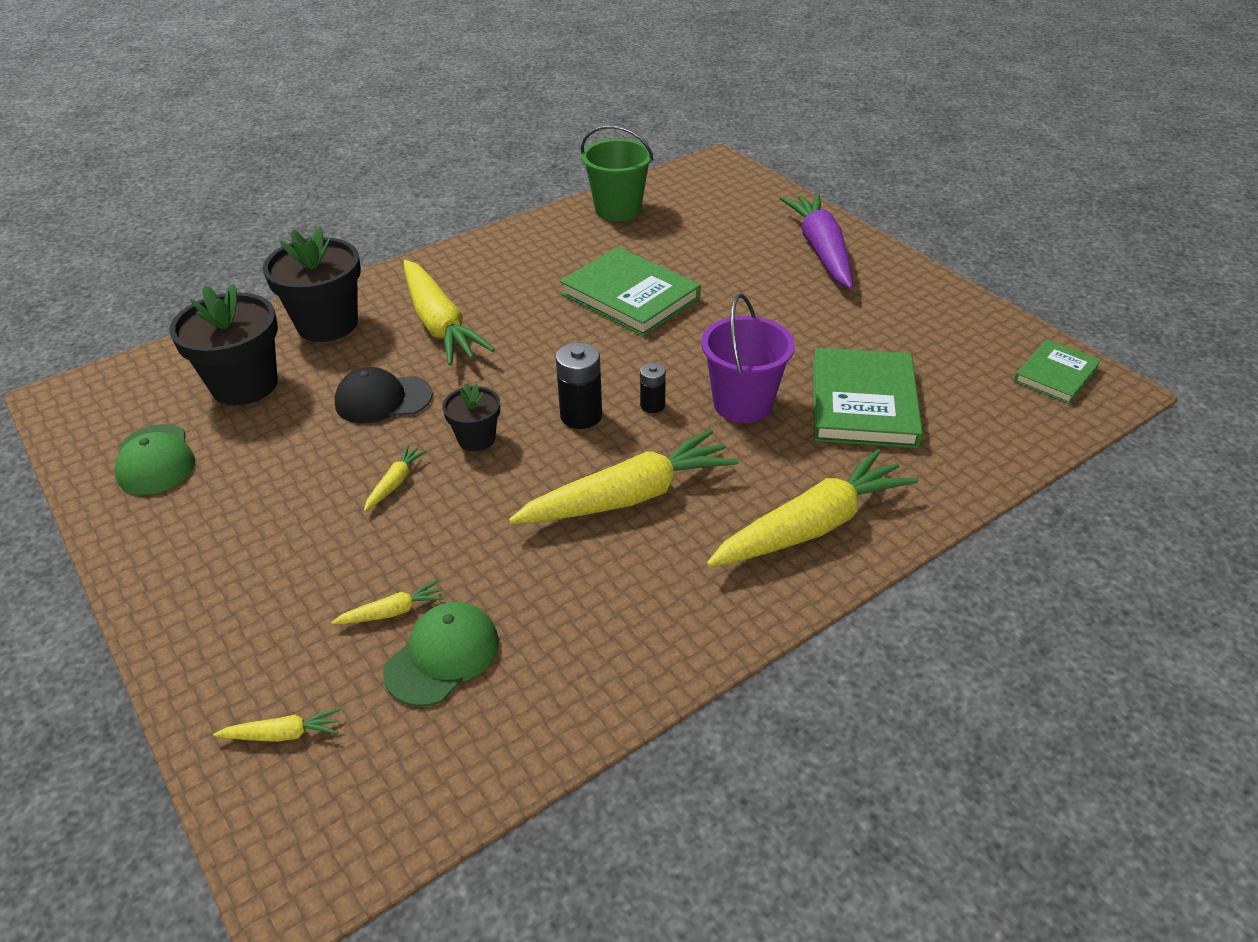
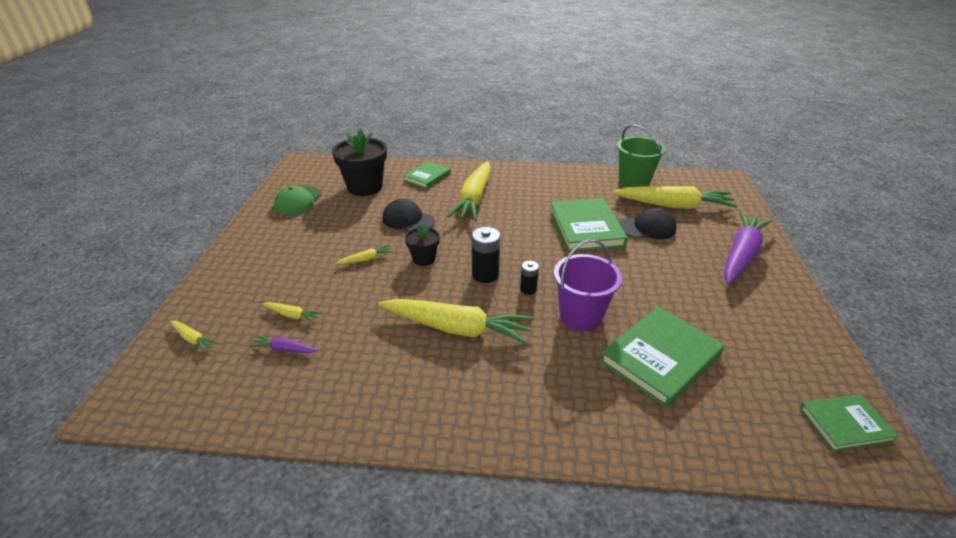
camera: 40 degrees right, 5 degrees down
(327, 324) = (427, 177): black flower pot -> green book
(443, 656) = (284, 349): green cap -> purple carrot
(697, 263) = (647, 227): none -> black cap
(811, 526) = (536, 409): yellow carrot -> yellow carrot (674, 205)

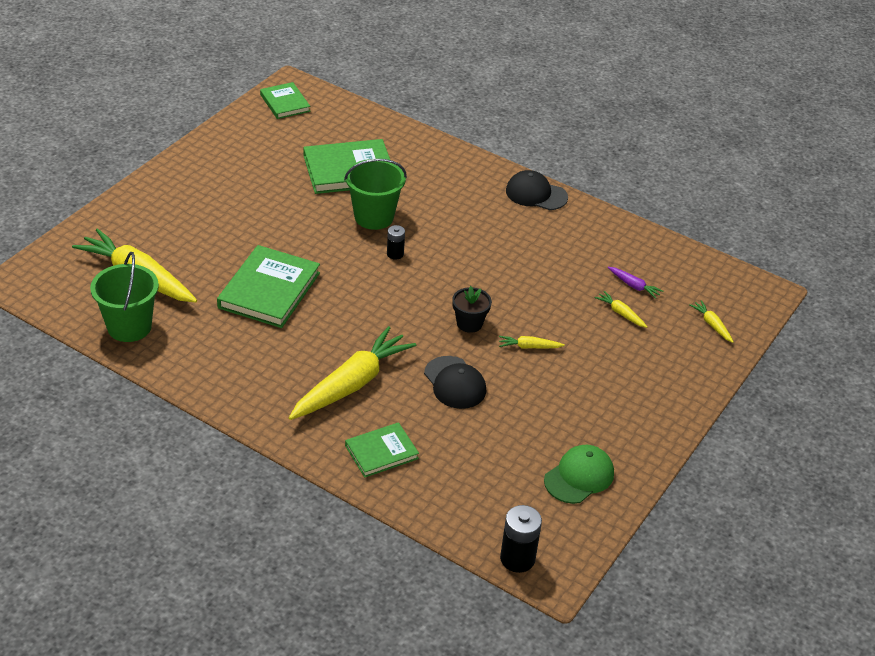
camera: 155 degrees left, 5 degrees up
(365, 187) = (479, 467): black flower pot -> none
(457, 328) = (483, 247): yellow carrot -> none
(485, 274) = (422, 282): black battery -> black battery (517, 558)
(580, 316) = (374, 217): purple bucket -> green bucket
(647, 227) = (206, 264): black cap -> black cap (536, 194)
(741, 255) = (164, 205): purple carrot -> none
(845, 424) = (285, 103): green book -> green book turned 45 degrees clockwise

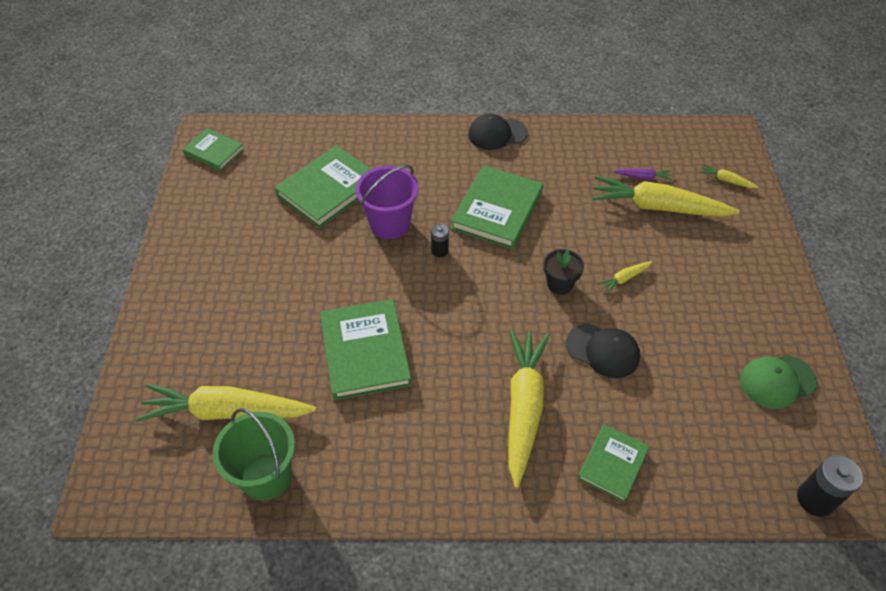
camera: 30 degrees left, 10 degrees up
(374, 217) = (390, 224): green bucket -> purple bucket
(474, 249) = (497, 210): none -> green book
(579, 477) = (777, 381): green cap -> green cap turned 120 degrees counterclockwise
(621, 313) = (658, 207): yellow carrot -> yellow carrot, size x2.38

